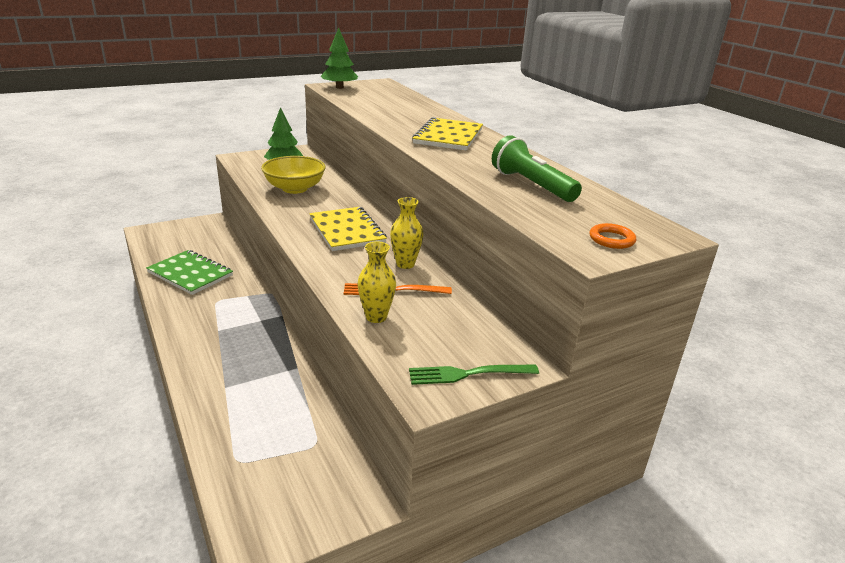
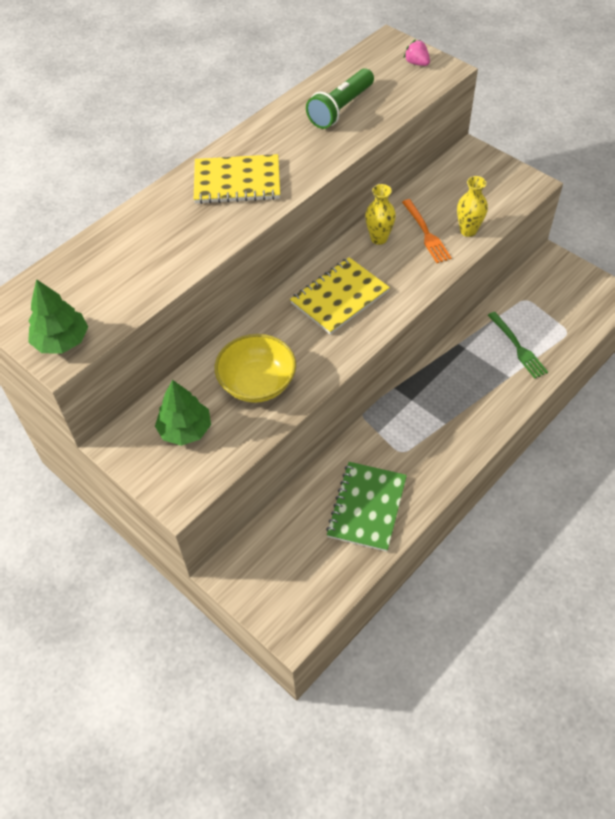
camera: 105 degrees left, 25 degrees up
(468, 374) = (498, 172): green fork -> green fork (517, 347)
(611, 239) = (416, 63): orange ring -> pink strawberry

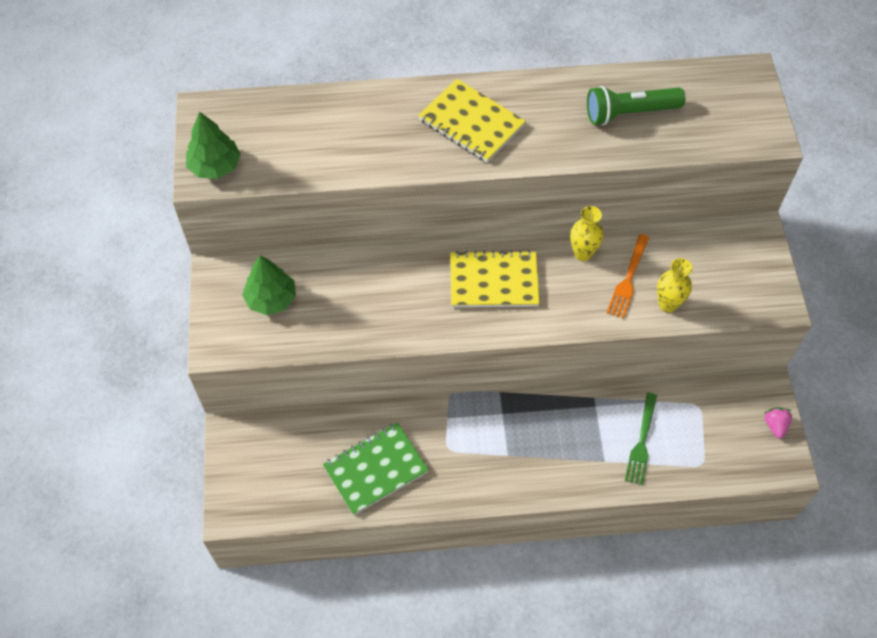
camera: 40 degrees right, 5 degrees up
(257, 383) = (357, 303): yellow bowl -> none
(416, 63) = (750, 113): pink strawberry -> pink strawberry (775, 425)

